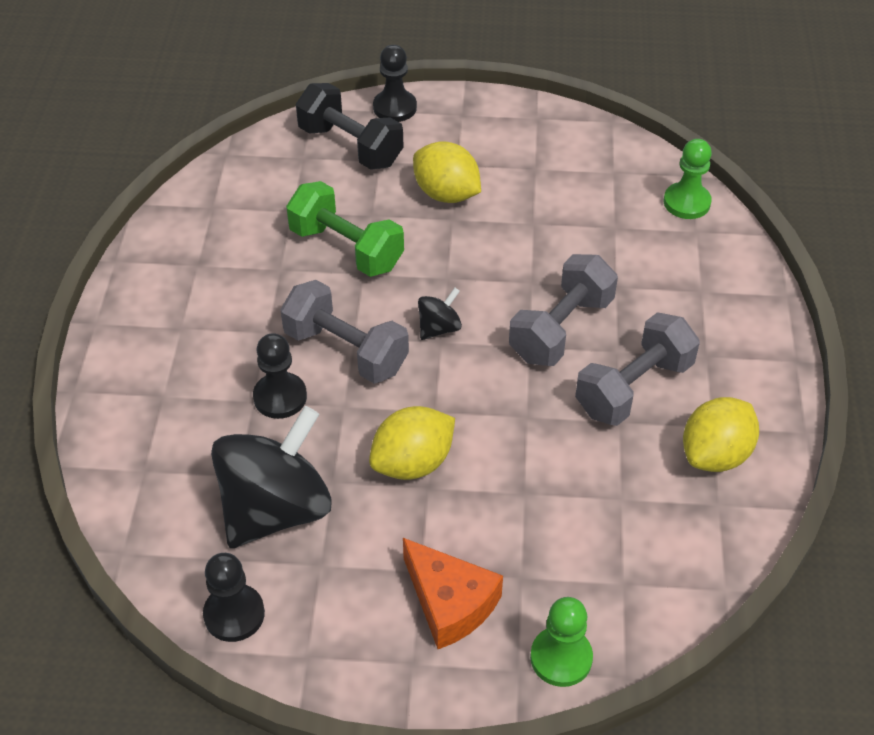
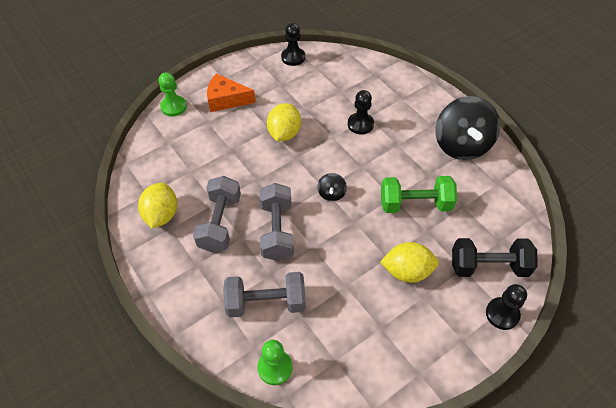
camera: 140 degrees right, 5 degrees up
(276, 509) = (315, 90): black spinning top -> black spinning top (461, 145)
(346, 350) = (358, 158): grey dumbbell -> grey dumbbell (266, 303)

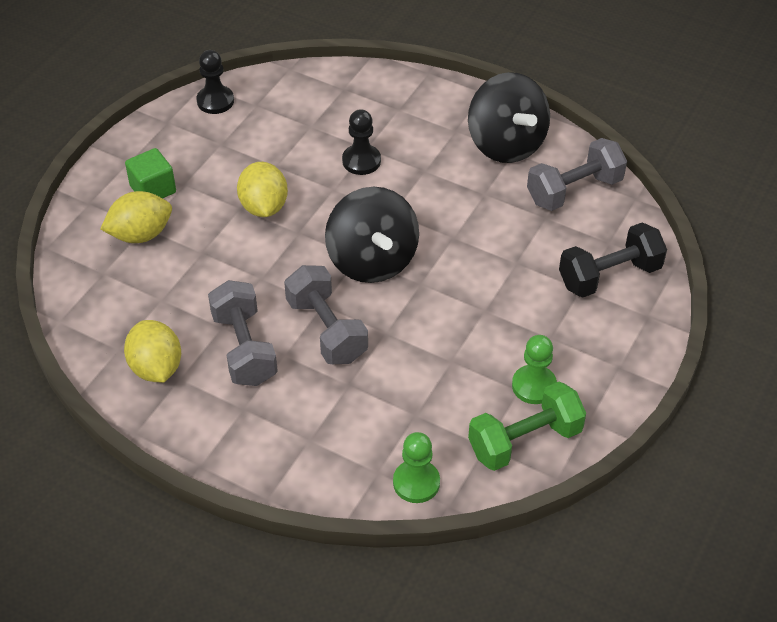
camera: 25 degrees left, 5 degrees down
(174, 107) = (80, 224): green pawn -> green pawn (534, 386)
(226, 100) = (153, 189): orange cheese -> green cube
(266, 303) = (362, 417): grey dumbbell -> grey dumbbell (574, 190)
(331, 194) = (372, 260): black spinning top -> black spinning top, size x2.29
(407, 271) = (516, 317): yellow lemon -> yellow lemon (140, 234)
(415, 204) = (485, 236): green dumbbell -> green dumbbell (525, 441)
(502, 314) = (650, 322): black pawn -> none

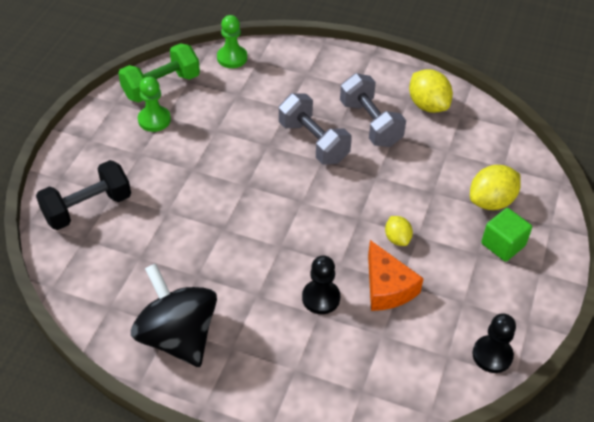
camera: 170 degrees right, 0 degrees up
(264, 207) = (397, 238): yellow lemon -> yellow lemon, size x0.59
(291, 163) = (387, 287): none -> orange cheese
(372, 260) = (290, 200): black spinning top -> none
(574, 190) = (111, 288): grey dumbbell -> none

